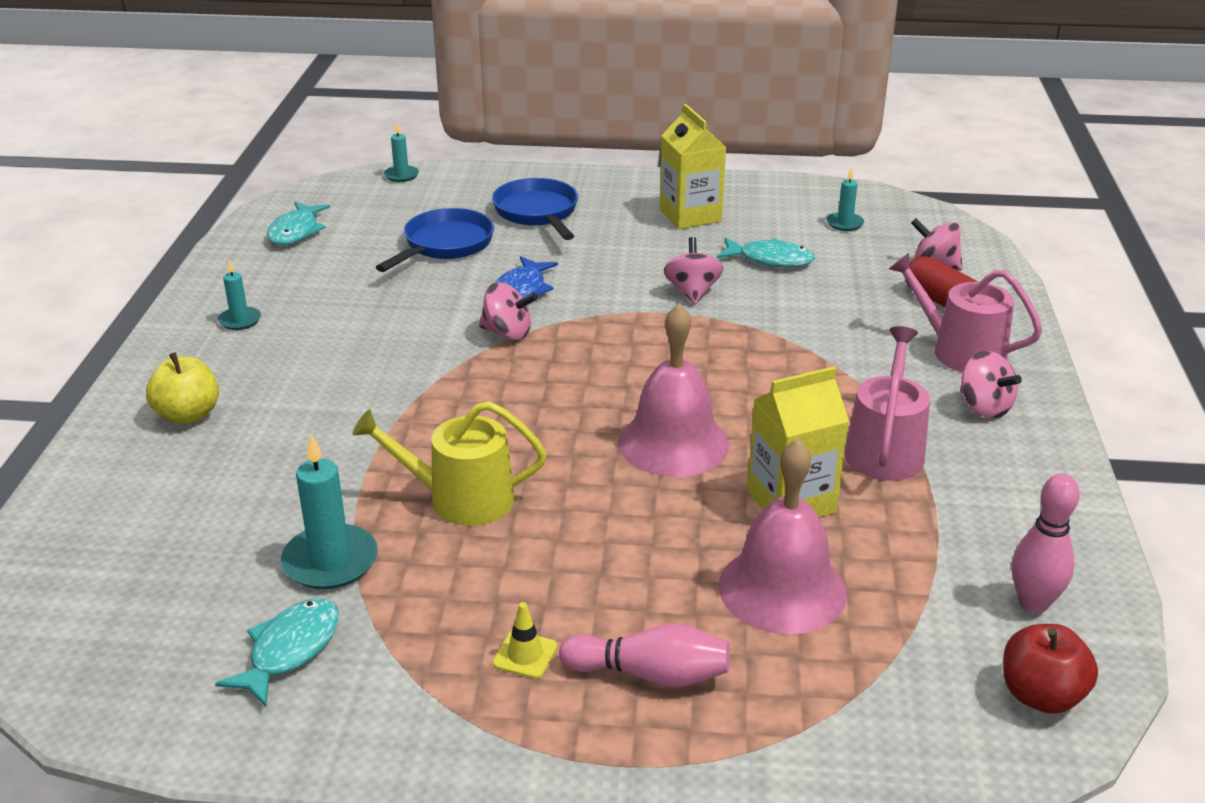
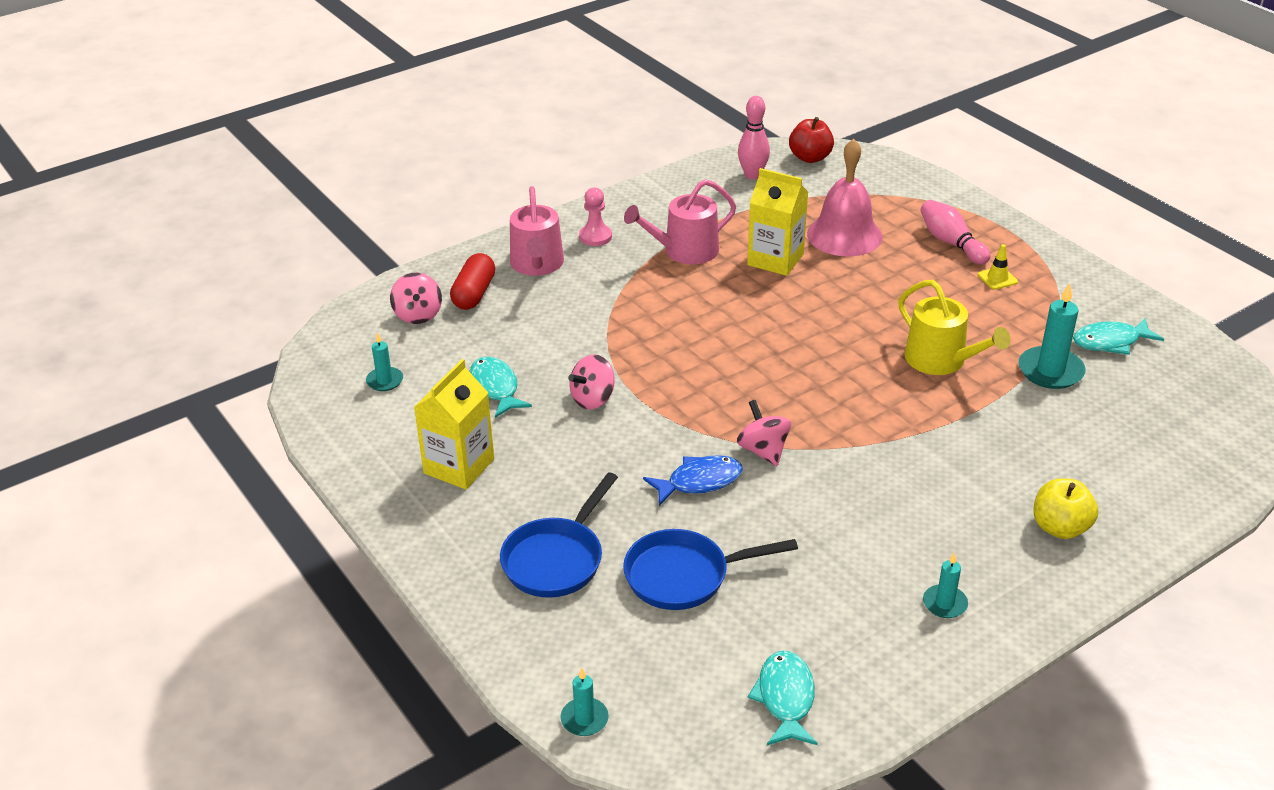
camera: 130 degrees left, 5 degrees up
(296, 232) = (785, 698): turquoise fish -> turquoise fish turned 60 degrees counterclockwise
(673, 443) = (782, 318): pink bell -> none
(984, 407) = (595, 237): pink spinning top -> pink pawn

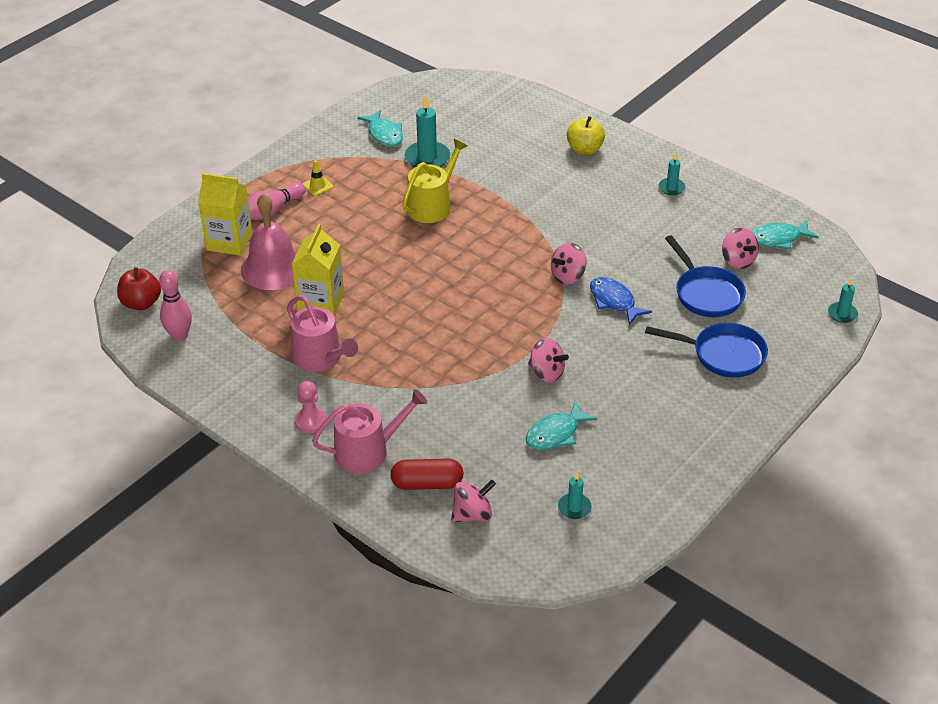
camera: 105 degrees left, 5 degrees up
(459, 466) = (656, 430): yellow carton -> yellow carton (229, 242)
(745, 632) = (738, 261): none -> pink spinning top

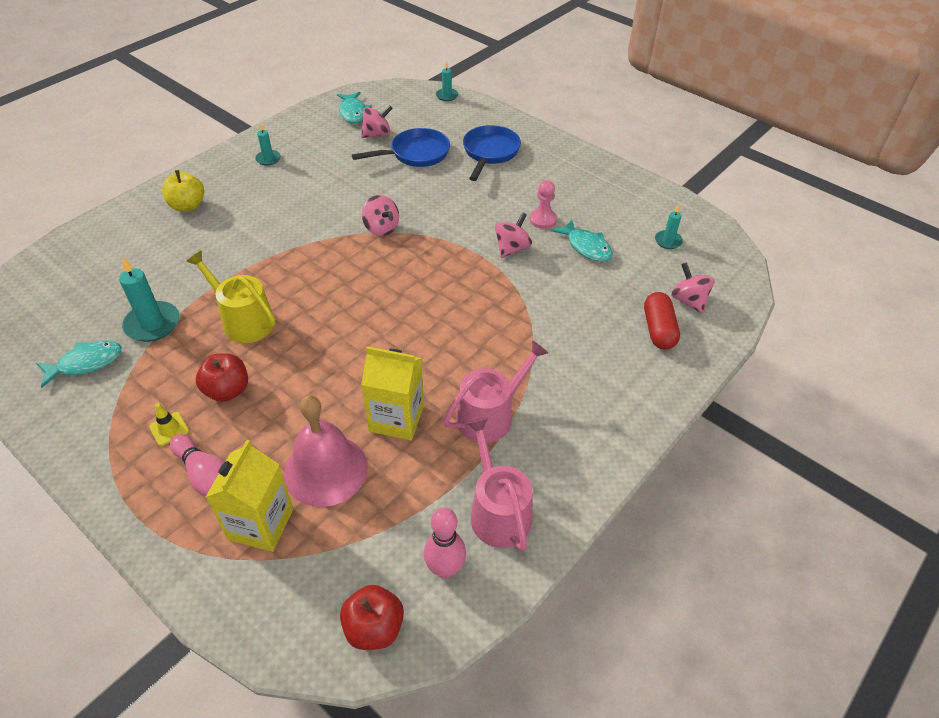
camera: 90 degrees left, 5 degrees up
(310, 421) = (587, 421): pink pawn -> pink pawn (543, 220)
(354, 208) = (227, 390): none -> red apple
(368, 451) = (623, 372): pink watering can -> pink watering can (497, 511)
(614, 301) = (420, 203): blue fish -> none

